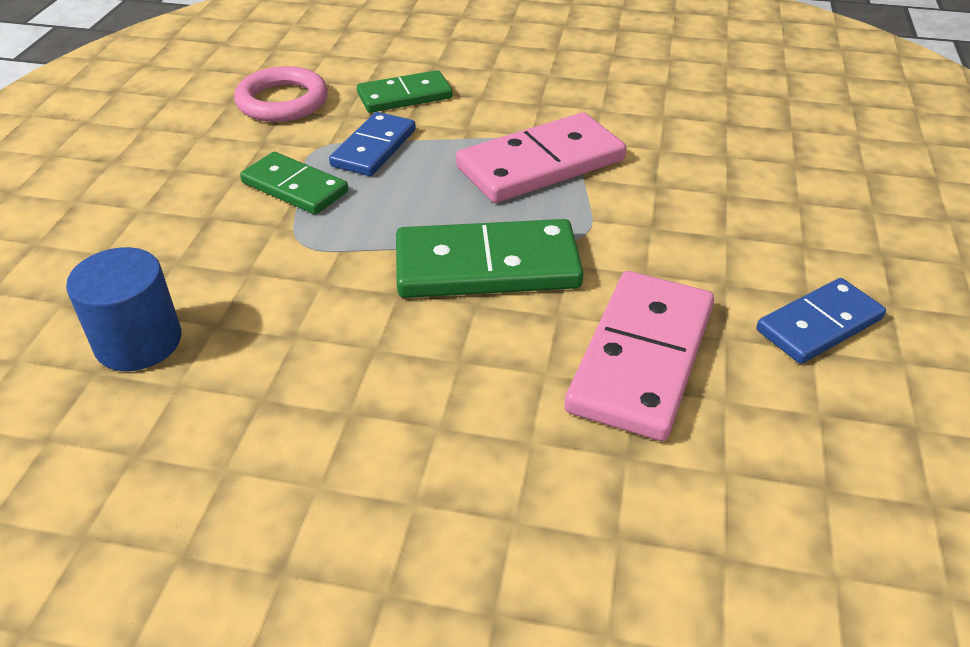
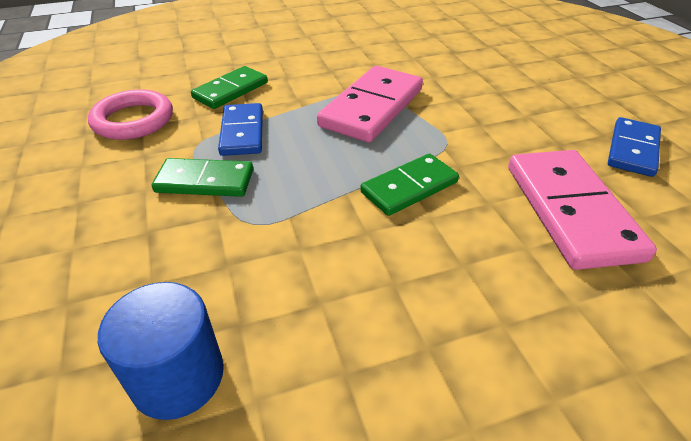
camera: 30 degrees left, 0 degrees up
(487, 266) = (409, 187): green domino -> green domino, size x0.63

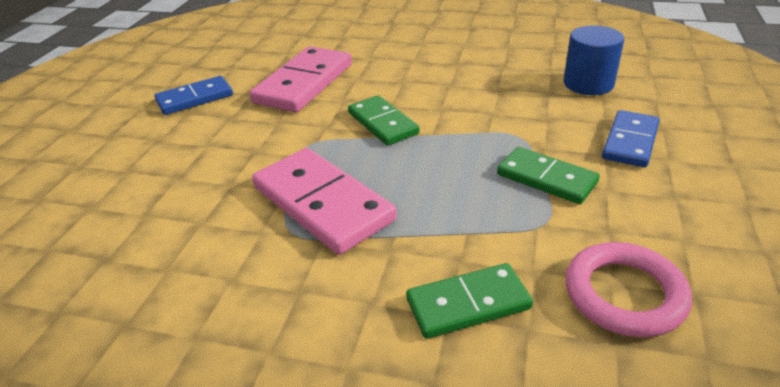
camera: 145 degrees left, 5 degrees down
(242, 132) = (487, 221): blue domino -> blue domino (630, 142)
(372, 108) = (323, 203): pink domino -> pink domino turned 75 degrees clockwise
(409, 187) = (382, 123): green domino -> green domino turned 60 degrees clockwise

